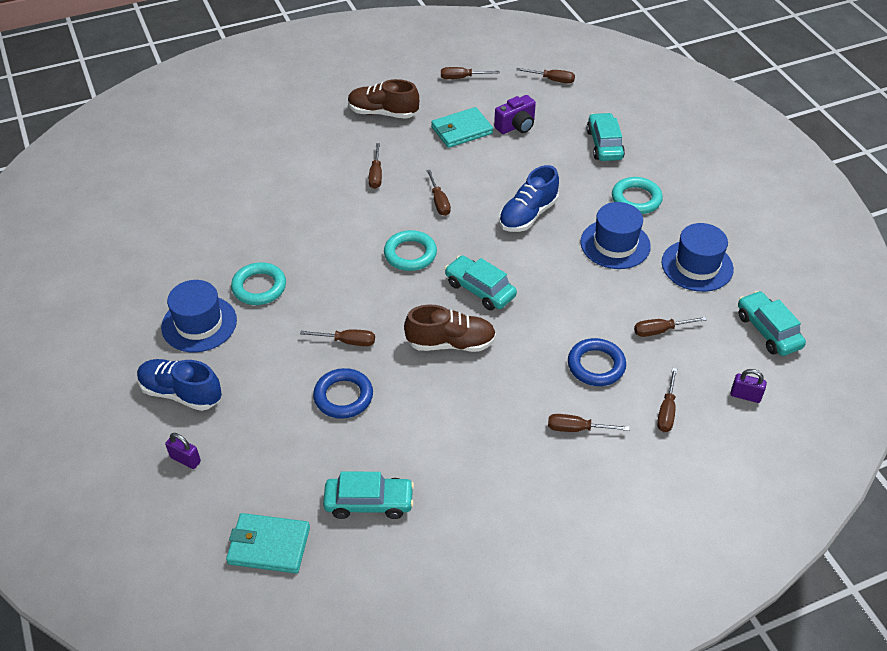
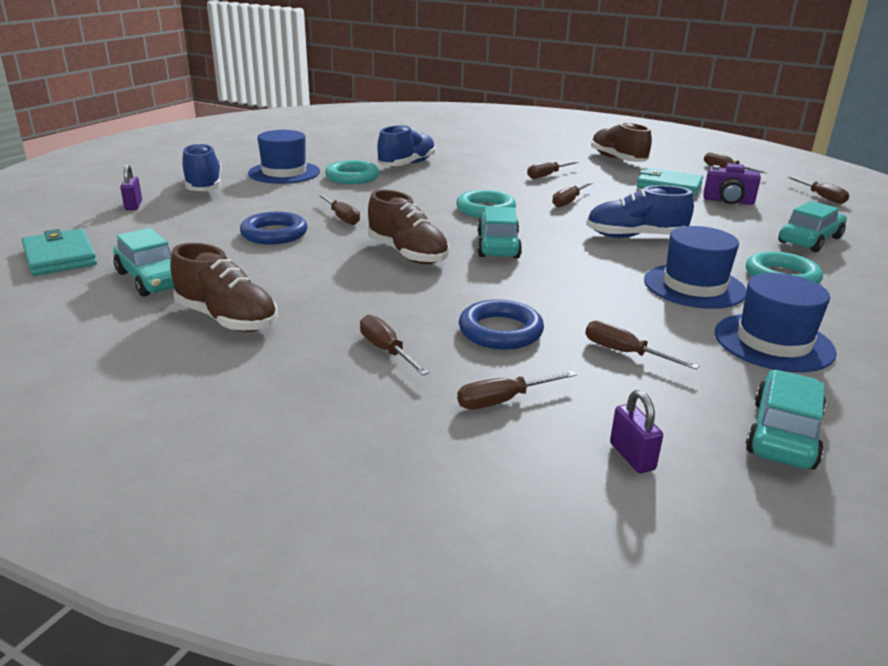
camera: 50 degrees right, 20 degrees down
(262, 236) = (407, 164): none -> blue shoe
(472, 486) = (227, 319): none -> brown shoe

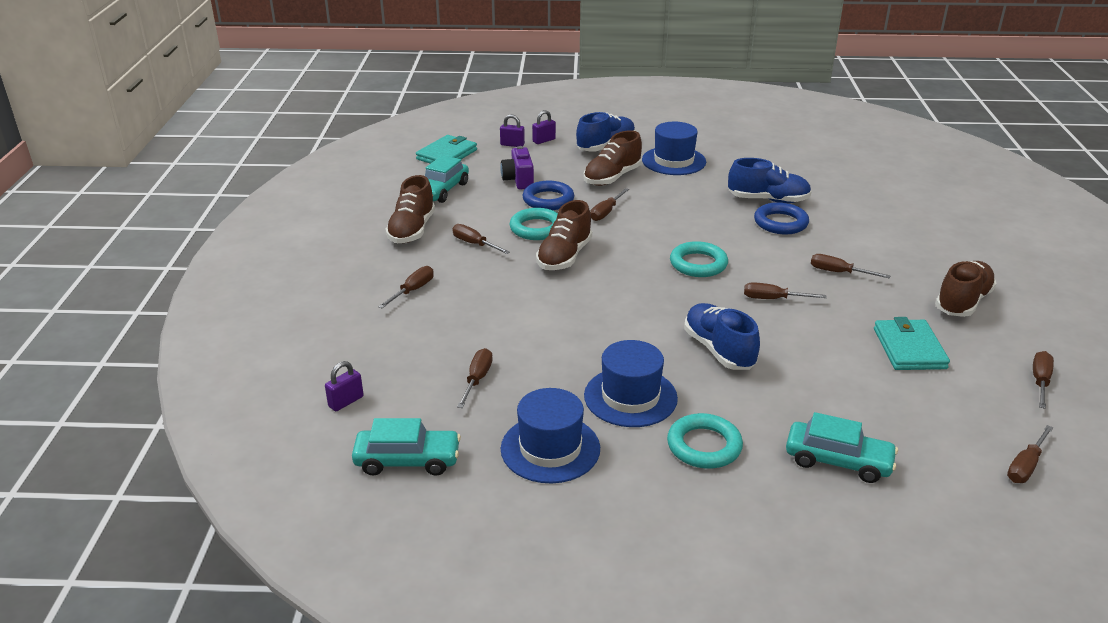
camera: 65 degrees right, 5 degrees up
(111, 220) = (512, 145): none -> purple padlock
(274, 199) = (612, 177): none -> brown shoe
(352, 177) = (700, 188): turquoise ring -> turquoise ring (536, 228)
(498, 246) = (621, 288): turquoise car -> none
(500, 331) = (470, 323): blue ring -> blue ring (780, 223)
(503, 401) = (380, 344): brown screwdriver -> brown screwdriver (474, 244)
(728, 201) = (906, 394): purple camera -> purple camera (518, 180)

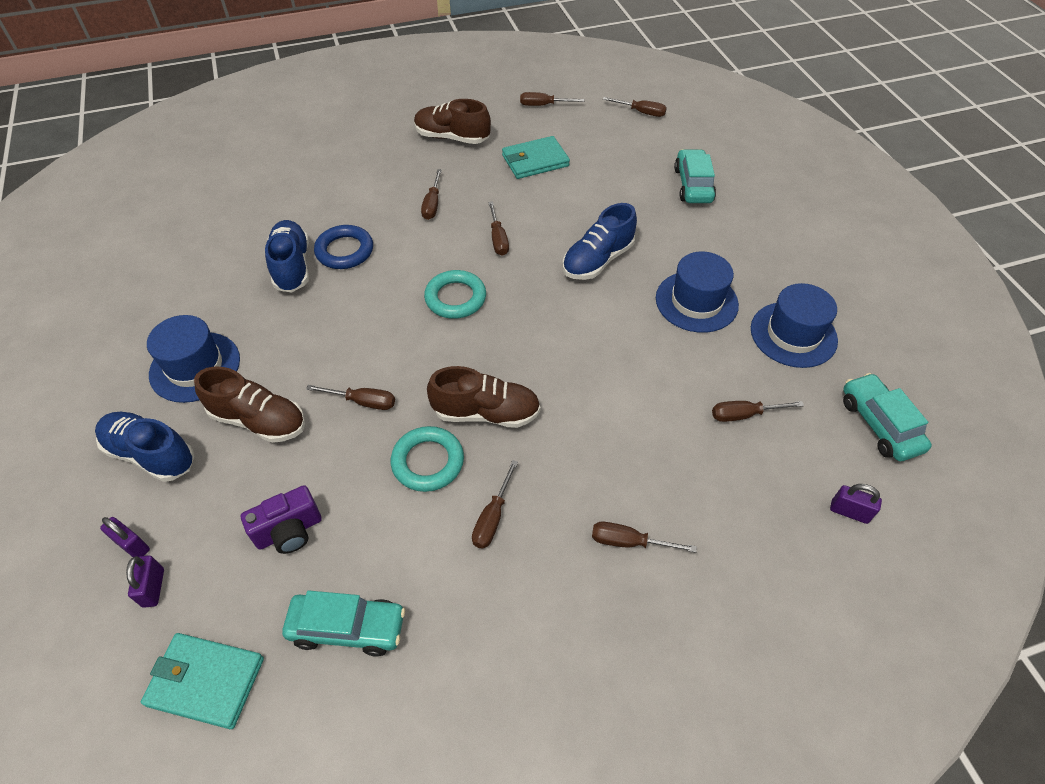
camera: 110 degrees left, 20 degrees up
(412, 230) = (484, 614): brown shoe -> none
(548, 200) = (344, 474): blue ring -> none
(704, 446) = (725, 249): turquoise ring -> none

